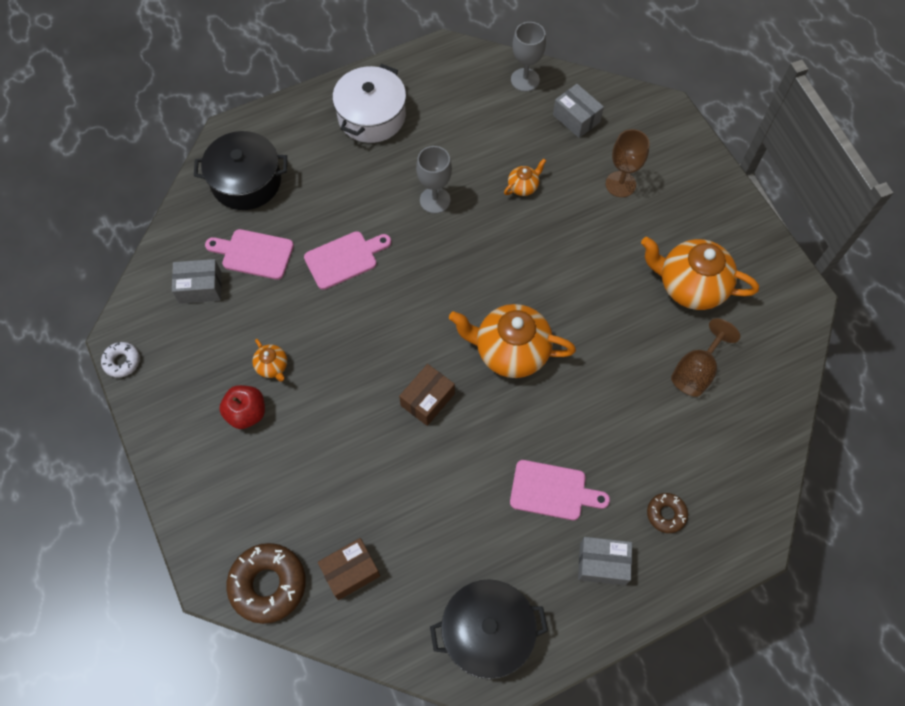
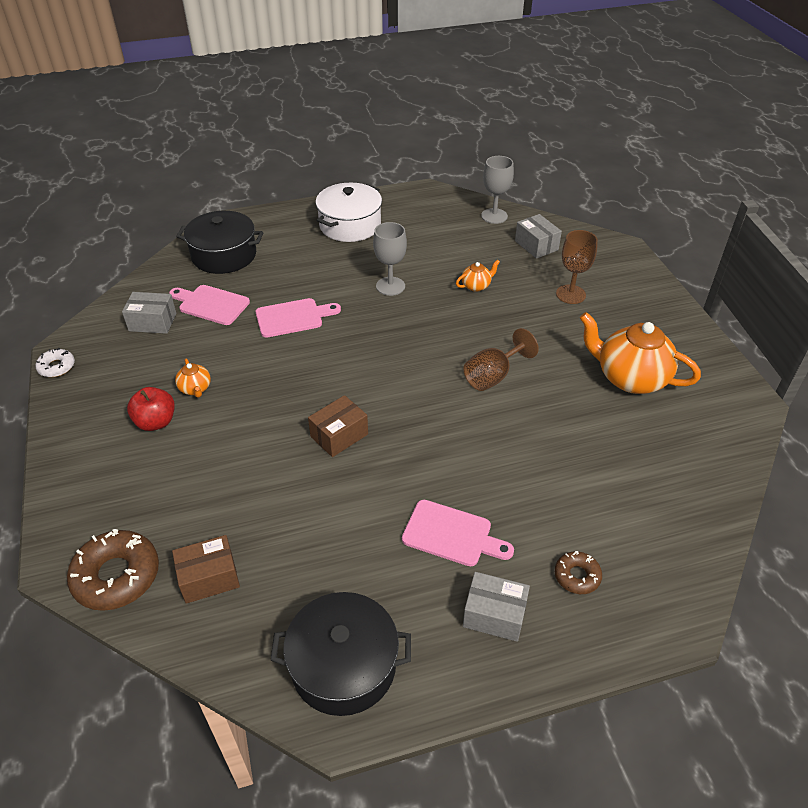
camera: 10 degrees right, 20 degrees down
(510, 351) = (434, 407): orange teapot -> none
(696, 371) = (628, 449): brown goblet -> brown goblet (493, 376)

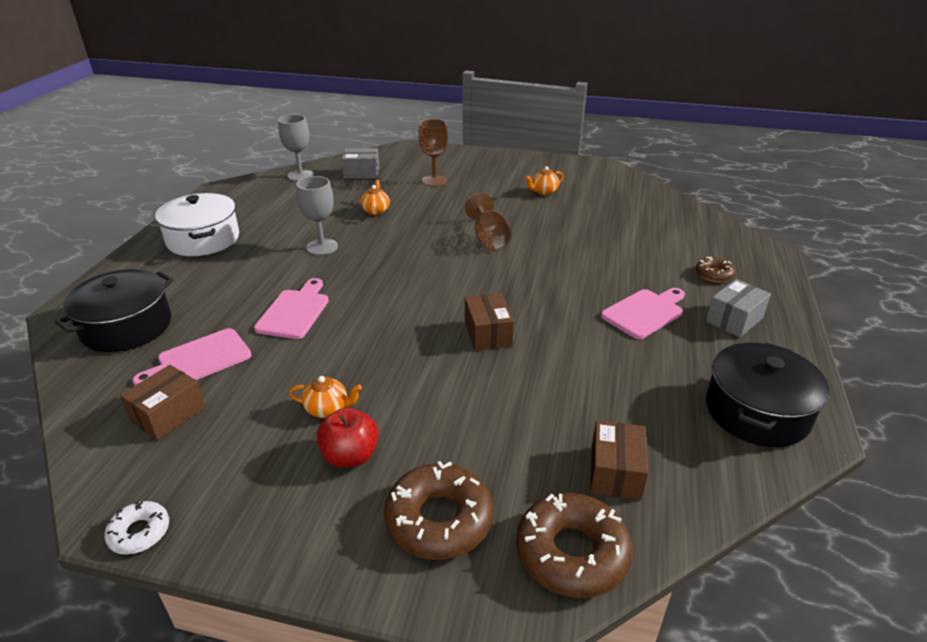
camera: 60 degrees left, 10 degrees down
(118, 492) = (439, 520): none -> brown donut
(152, 322) = (168, 414): grey box -> brown box
(630, 378) = (543, 192): orange teapot -> orange teapot, size x0.46

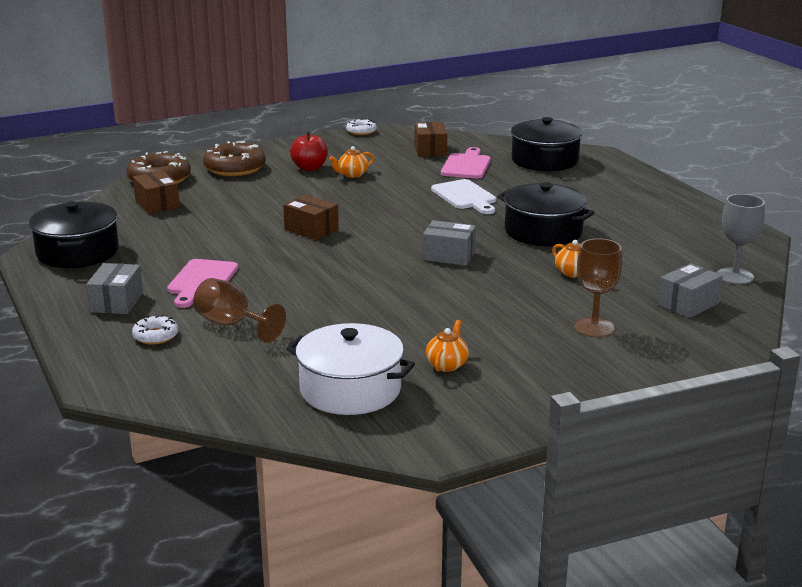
camera: 140 degrees right, 10 degrees down
(203, 239) = (643, 204): white pot -> white pot (350, 389)
(294, 311) = (465, 196): pink cutting board -> white cutting board
(322, 247) = (543, 232): grey goblet -> black pot
(424, 255) = (449, 256): none -> grey box
(489, 239) = (418, 289): brown goblet -> brown goblet (232, 325)
(714, 274) = (155, 336): brown donut -> white donut

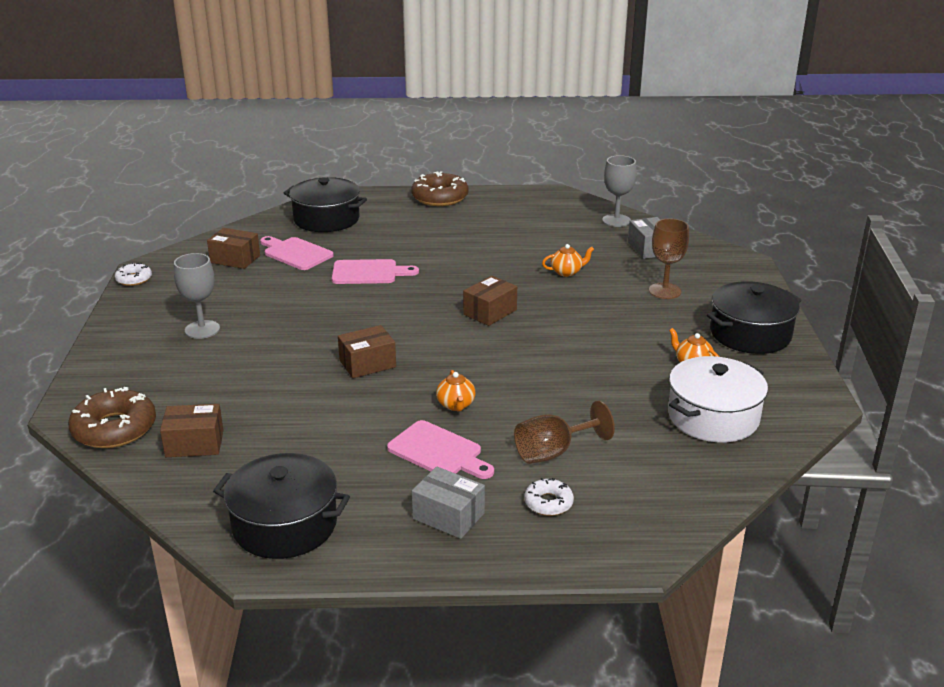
camera: 65 degrees left, 5 degrees up
(235, 168) = (144, 372): brown donut -> brown donut (440, 197)
(309, 168) = (202, 329): red apple -> grey goblet
(352, 175) = (250, 311): orange teapot -> orange teapot (456, 405)
(449, 256) = (490, 312): grey box -> brown box
(465, 196) = (368, 272): white cutting board -> pink cutting board
(543, 232) = (478, 261): black pot -> black pot (750, 334)

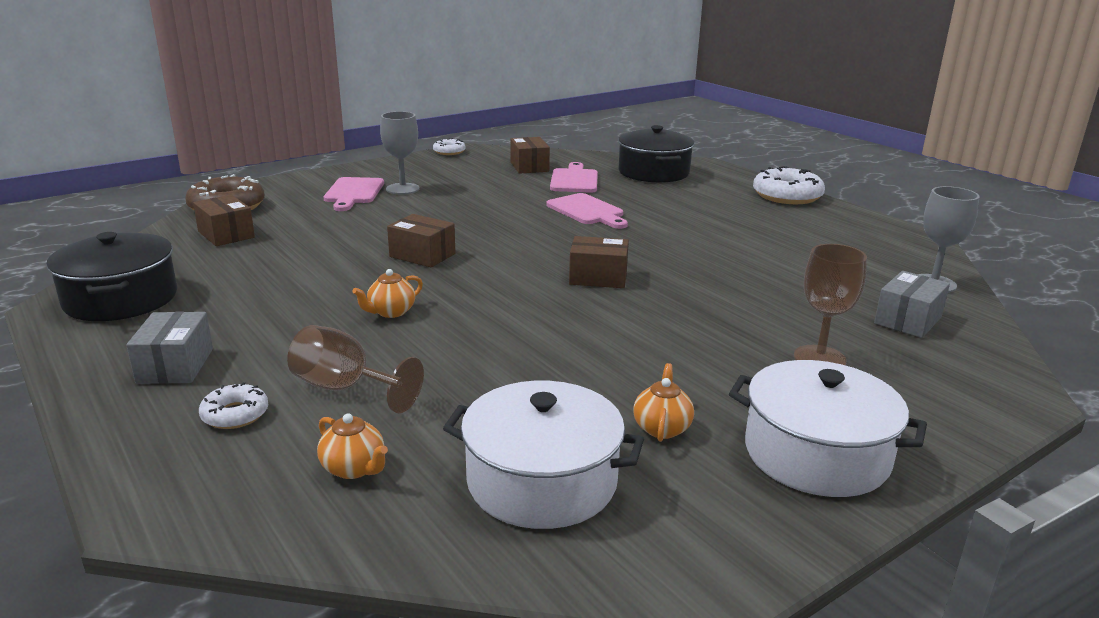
camera: 55 degrees right, 5 degrees down
(438, 451) = (293, 328): pink cutting board -> pink cutting board (353, 193)
(440, 197) = (787, 196): brown donut -> white donut
(567, 272) = (753, 290): orange teapot -> orange teapot (354, 468)
(750, 334) = (816, 454): black pot -> white pot

